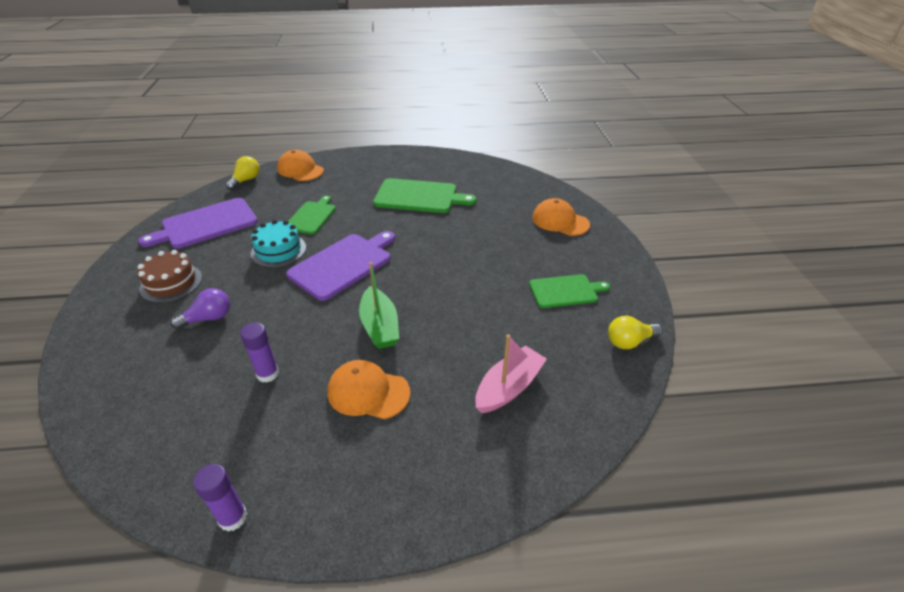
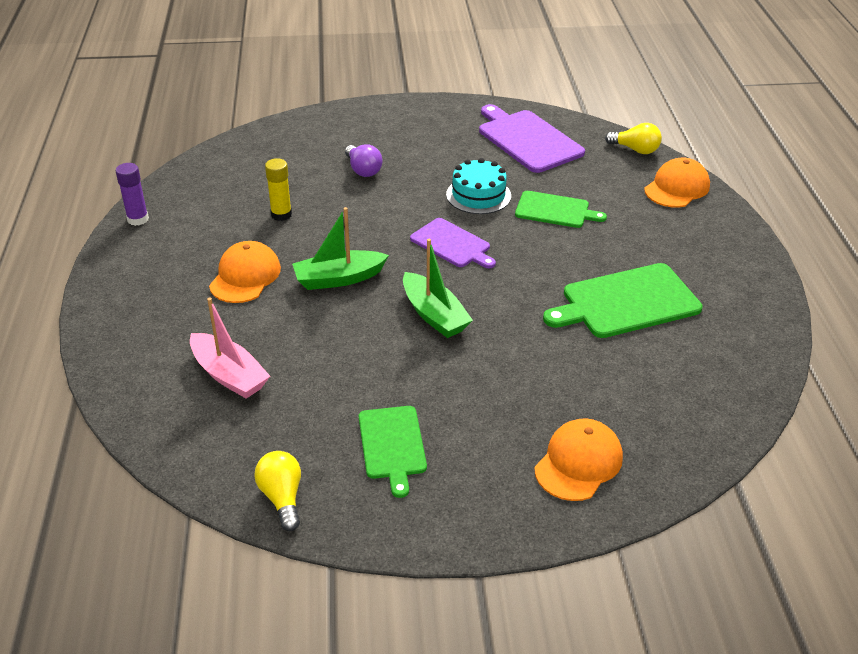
camera: 90 degrees right, 0 degrees up
(171, 283) = (419, 139): brown cake -> none
(267, 374) = (281, 215): purple glue stick -> yellow glue stick
(343, 264) = (452, 244): purple cutting board -> purple cutting board, size x0.63
(419, 196) = (626, 302): green cutting board -> green cutting board turned 60 degrees clockwise
(430, 273) = (434, 315): none -> green boat

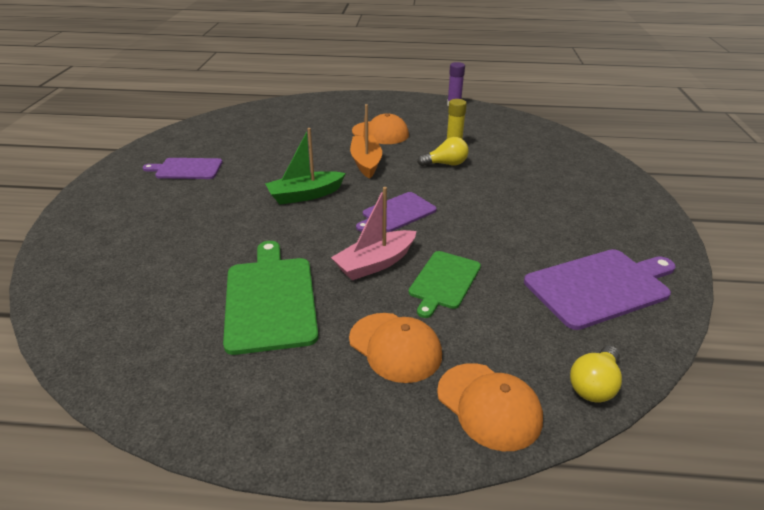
camera: 100 degrees right, 5 degrees down
(229, 375) = (285, 127): pink boat -> pink boat (375, 263)
(282, 497) = (176, 137): yellow light bulb -> yellow light bulb (445, 164)
(339, 278) = (366, 163): green boat -> orange boat
(363, 170) = (521, 182): purple light bulb -> none
(392, 445) = (186, 169): green cutting board -> purple cutting board
(478, 195) = (477, 236): turquoise cake -> none
(578, 463) = (106, 234): orange cap -> orange cap (395, 347)

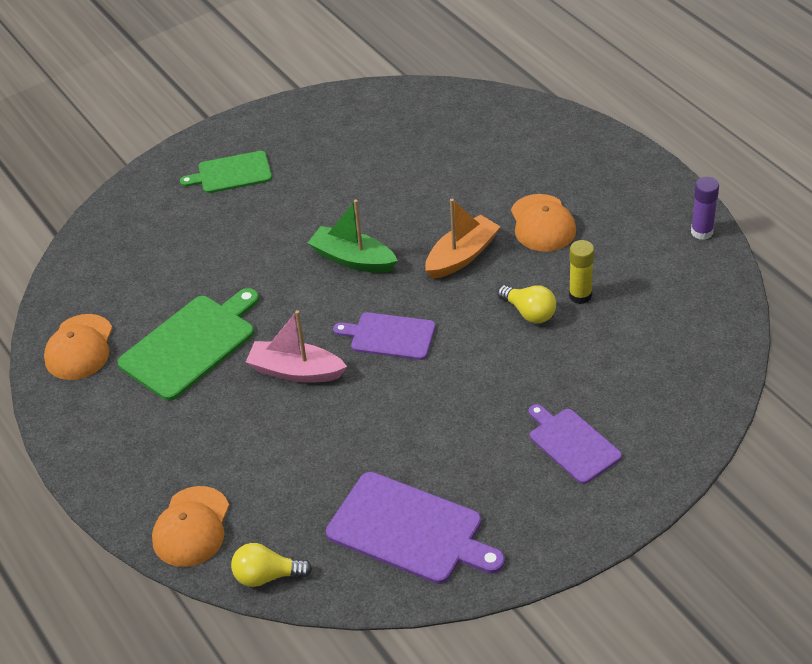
camera: 55 degrees right, 10 degrees up
(186, 169) = (311, 156): purple cutting board -> purple cutting board (572, 444)
(395, 347) = (205, 445): orange cap -> orange cap (79, 347)
(444, 281) = (313, 427): green cutting board -> green cutting board (231, 173)

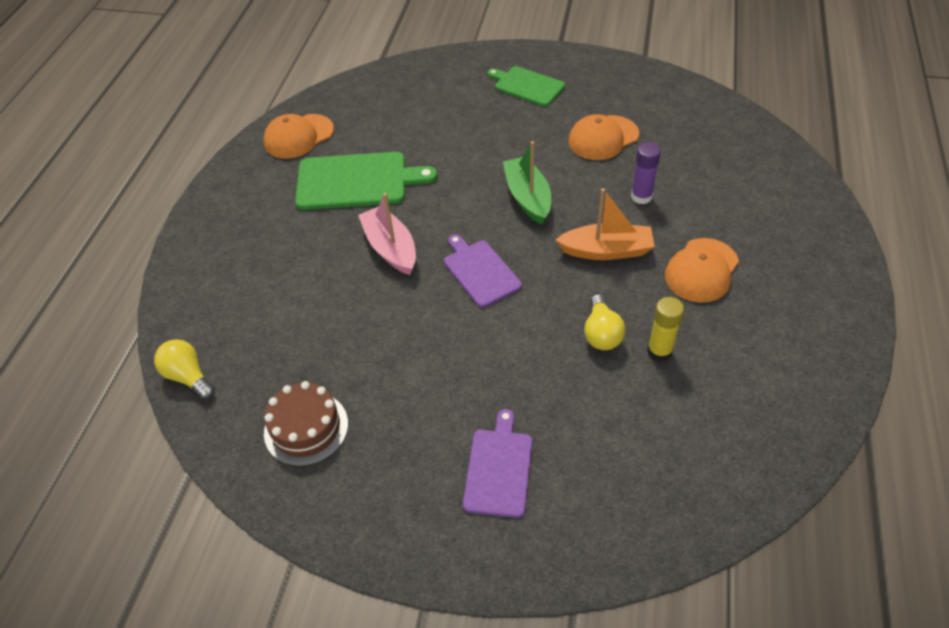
camera: 45 degrees right, 5 degrees up
(191, 527) = (198, 302): orange cap -> orange cap (603, 138)
(410, 530) = (306, 428): purple cutting board -> brown cake
(702, 232) = (837, 379): purple glue stick -> purple glue stick (641, 196)

